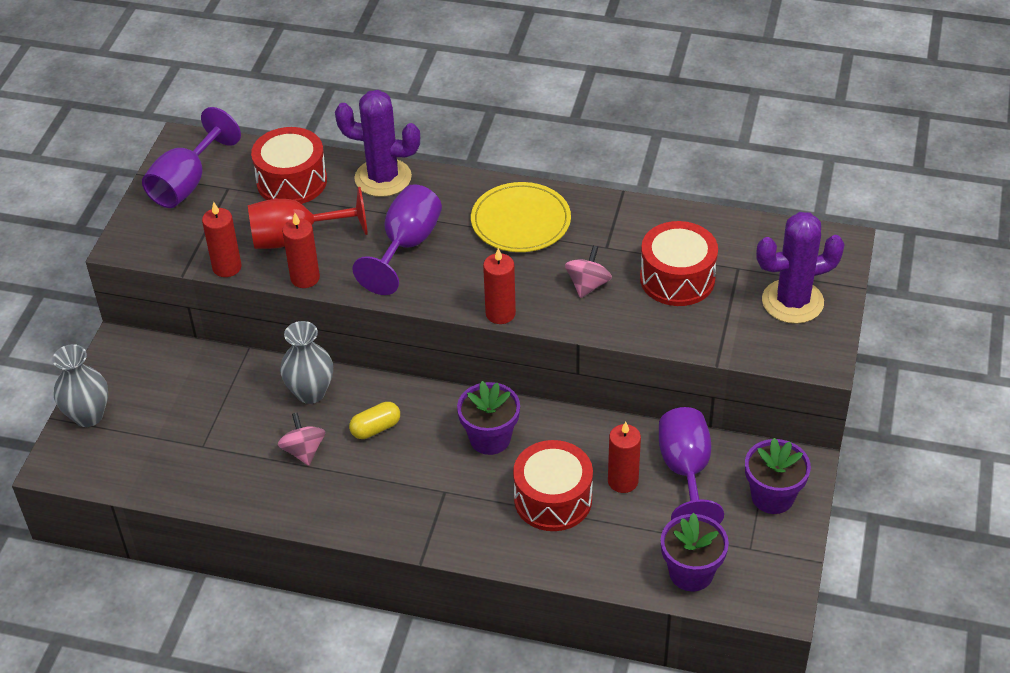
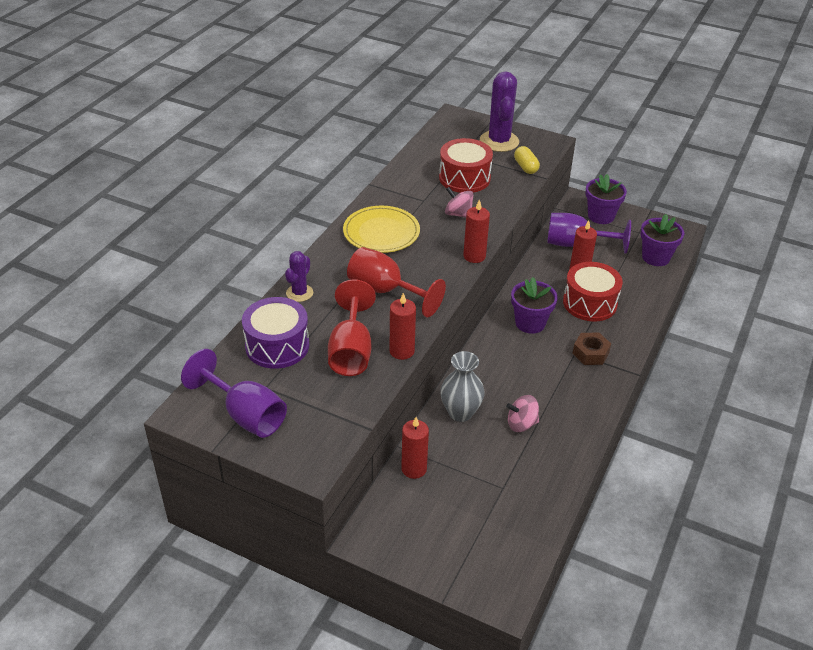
camera: 80 degrees left, 5 degrees down
(88, 415) = (448, 569): grey vase -> none
(227, 267) = (371, 397): red candle -> red candle (414, 469)
(292, 181) = (277, 346): red drum -> purple drum
(375, 428) = (507, 380): yellow capsule -> yellow capsule (525, 167)
(383, 178) = (299, 293): purple cactus -> purple cactus, size x0.56
(406, 245) = (385, 291): purple goblet -> red goblet
(448, 508) = (590, 353): none -> brown nut

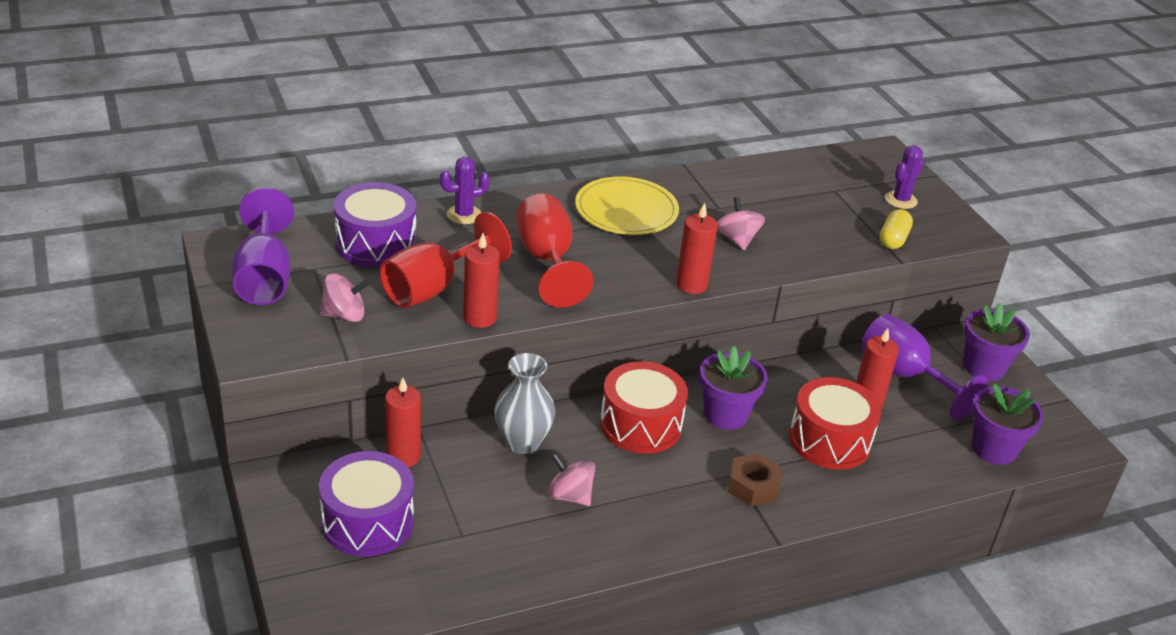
camera: 40 degrees right, 5 degrees down
(328, 403) = (344, 315): none -> pink spinning top
(448, 520) = (367, 521): none -> purple drum
(464, 178) = (800, 212): red drum -> red drum (641, 425)
(499, 141) = (901, 200): purple cactus -> purple cactus, size x0.56

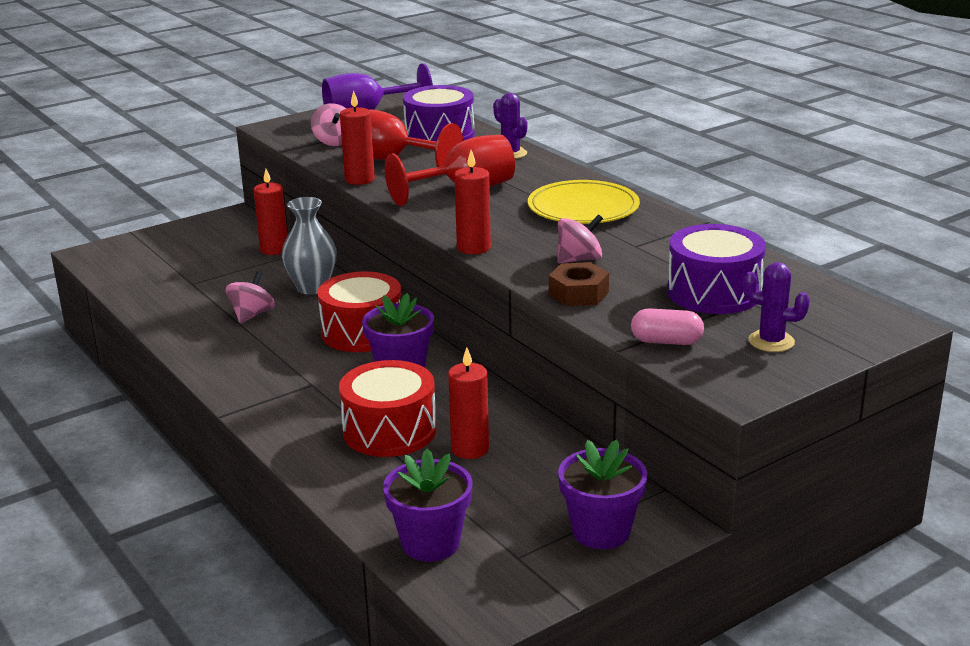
camera: 80 degrees right, 10 degrees down
(367, 521) = (197, 251): purple drum -> purple drum (714, 292)
(753, 486) = (297, 395): brown nut -> brown nut (578, 293)
(893, 239) = (666, 341): yellow capsule -> pink capsule
(904, 376) = (539, 471): purple goblet -> none

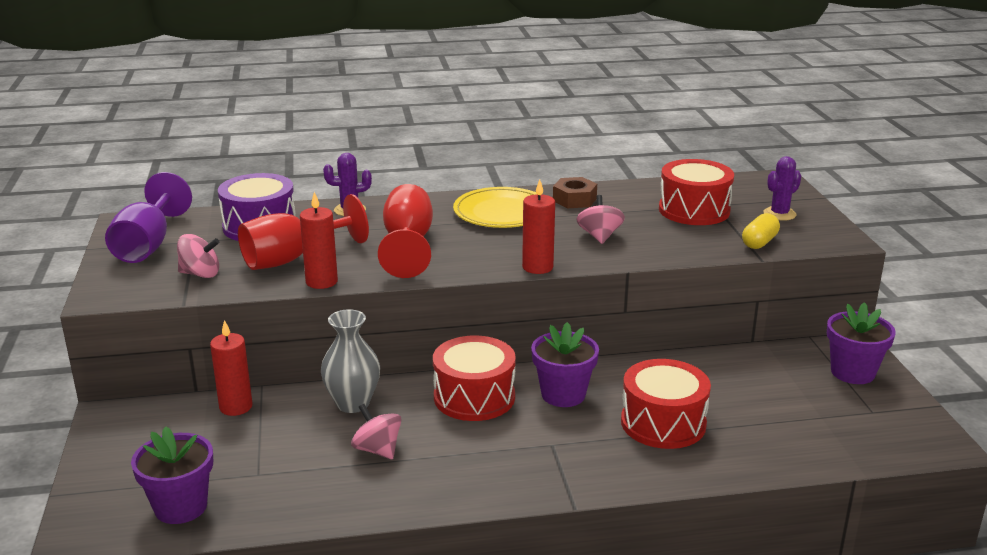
camera: 65 degrees left, 0 degrees up
(430, 543) = (841, 443): purple flower pot -> purple flower pot (181, 507)
(470, 449) = (714, 394): red candle -> none
(578, 293) = (660, 250): brown nut -> brown nut (574, 200)
(666, 341) = (759, 242): pink capsule -> yellow capsule
(714, 292) = (694, 210): purple drum -> red drum

